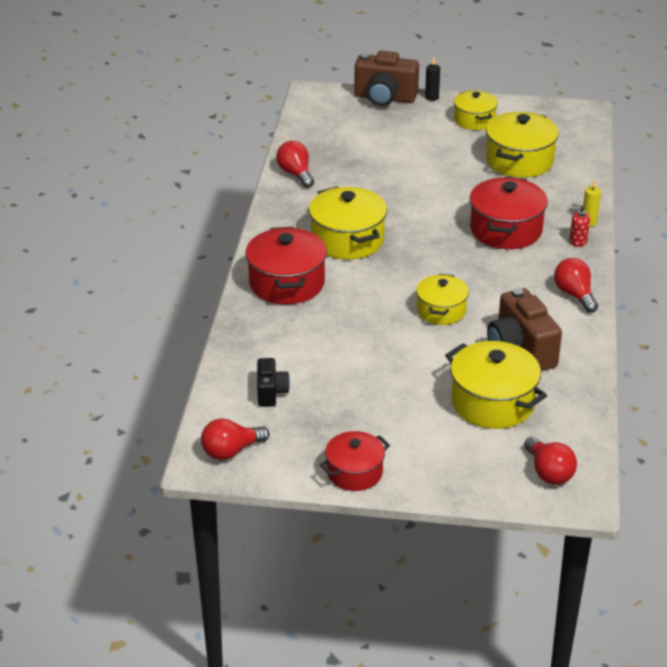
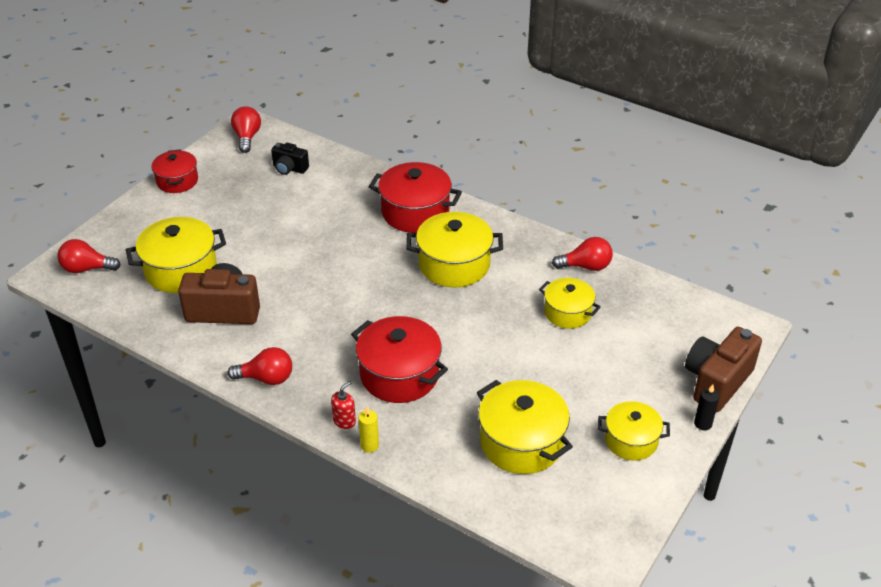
camera: 115 degrees right, 5 degrees up
(441, 310) = (312, 284): yellow pot -> yellow pot (567, 313)

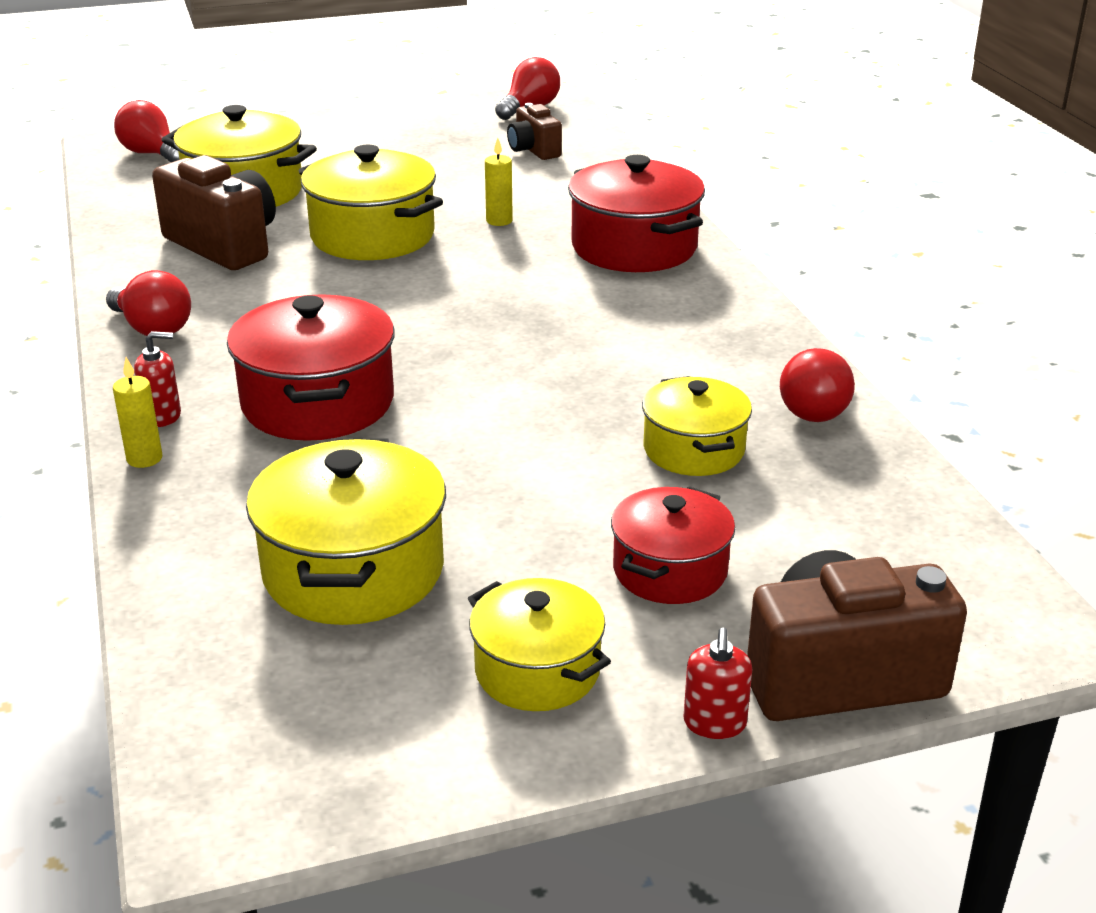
camera: 40 degrees right, 10 degrees down
(177, 181) = (380, 118): red pot -> red pot (670, 570)
(289, 168) = (533, 150): black camera -> brown camera
(335, 226) = (499, 221): none -> yellow candle
(454, 264) = (599, 321): yellow pot -> yellow pot (372, 236)
(586, 266) = (817, 408): red light bulb -> red light bulb turned 75 degrees clockwise
(703, 424) = (714, 723): black candle -> red soap dispenser

